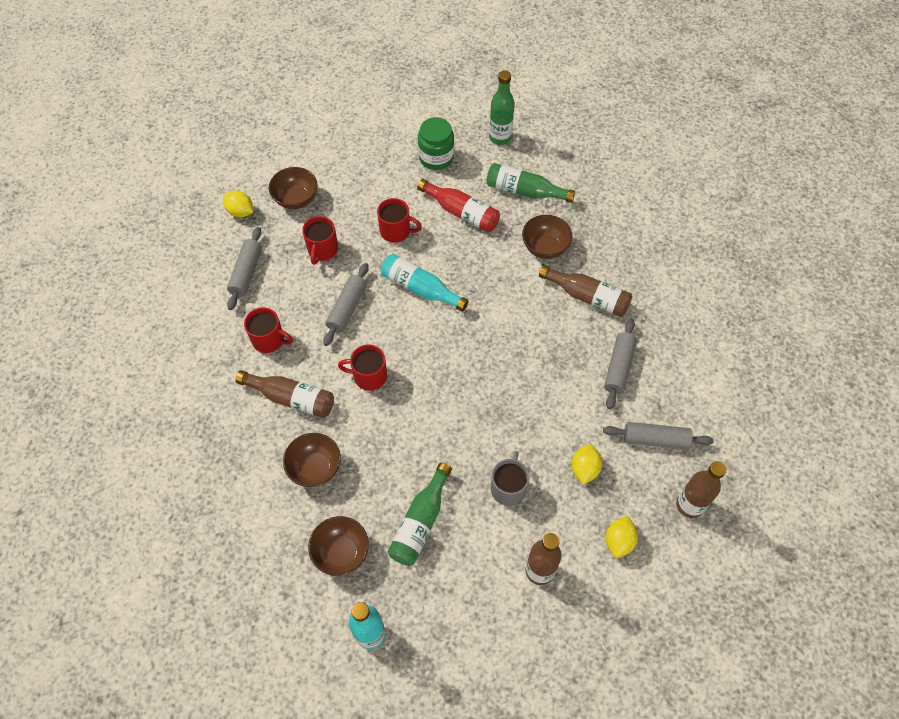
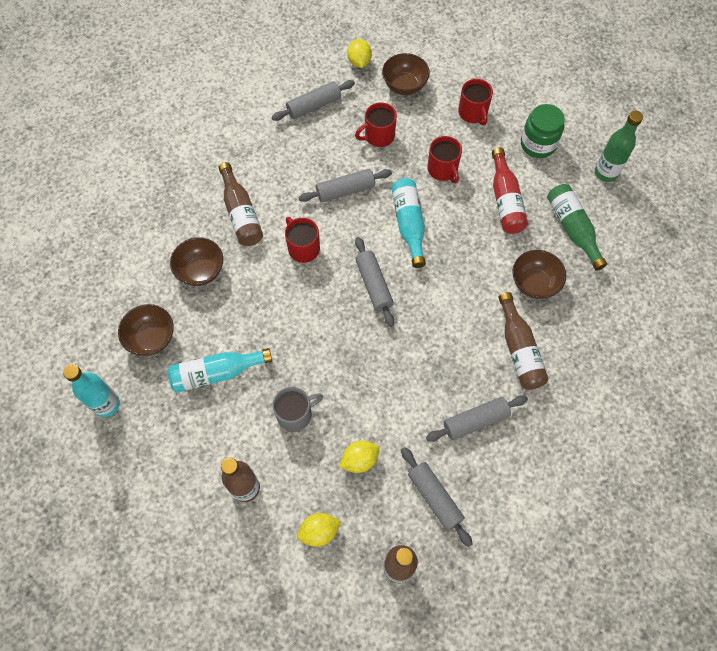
camera: 50 degrees right, 5 degrees up
(269, 340) = (274, 163): red mug -> red mug (473, 113)
(420, 522) = (216, 373): green bottle -> turquoise bottle
(449, 350) = (374, 285): none -> grey rolling pin

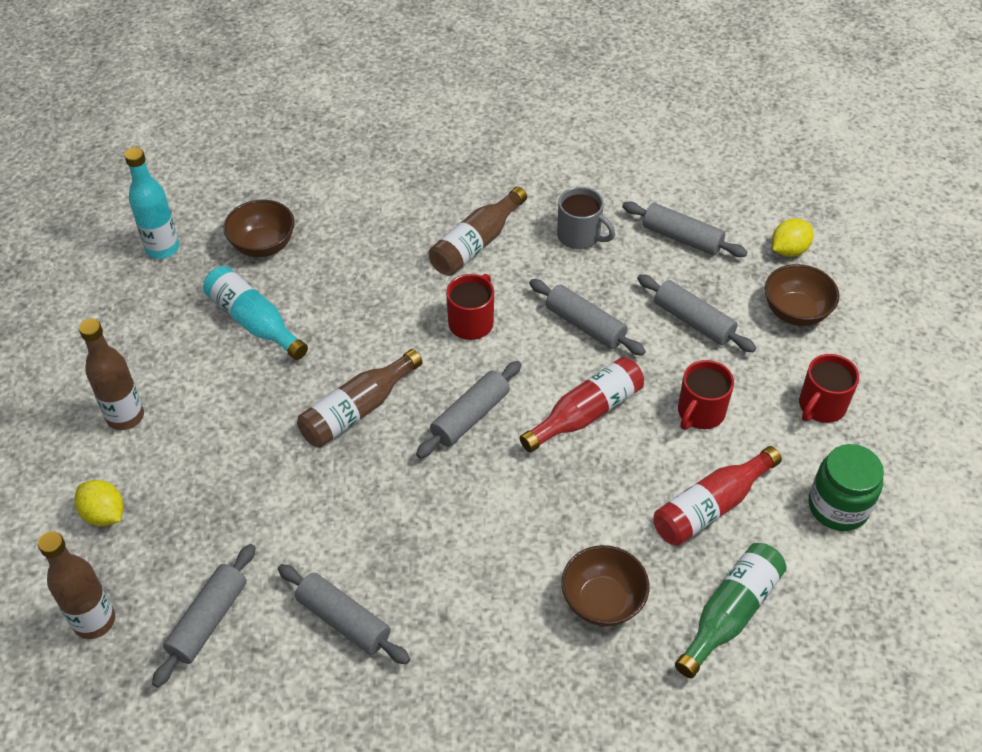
camera: 60 degrees right, 15 degrees down
(201, 271) = (375, 245): brown bowl -> none
(295, 414) = (244, 420): grey mug -> grey mug (580, 236)
(359, 460) = (218, 513): yellow lemon -> none
(378, 136) = (693, 321): red mug -> grey rolling pin
(409, 224) = (586, 413): turquoise bottle -> red bottle
(519, 350) = (484, 627): brown bottle -> brown bottle (357, 410)
(605, 173) = (865, 618): green bottle -> none

